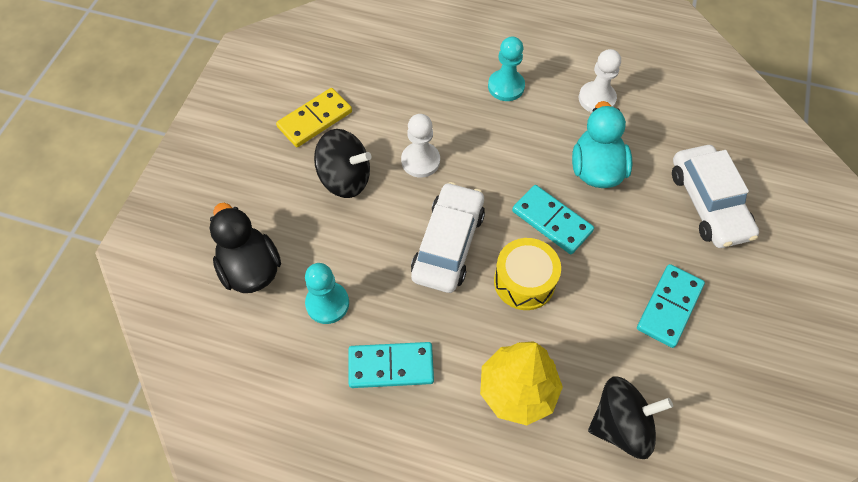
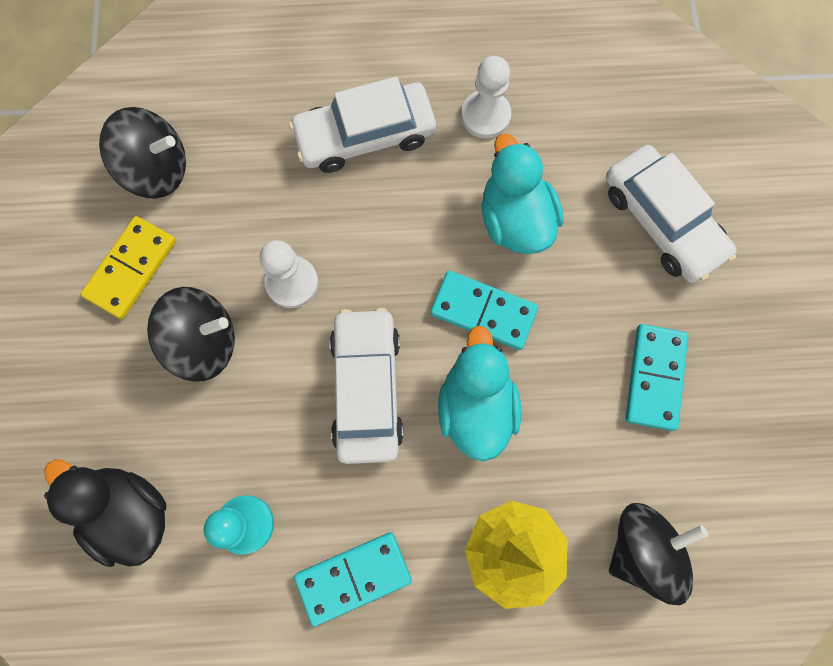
camera: 20 degrees left, 15 degrees up
(356, 66) = (157, 169): none -> black spinning top
(506, 86) = (365, 135): turquoise pawn -> white car
(524, 281) = (476, 406): yellow drum -> turquoise duck

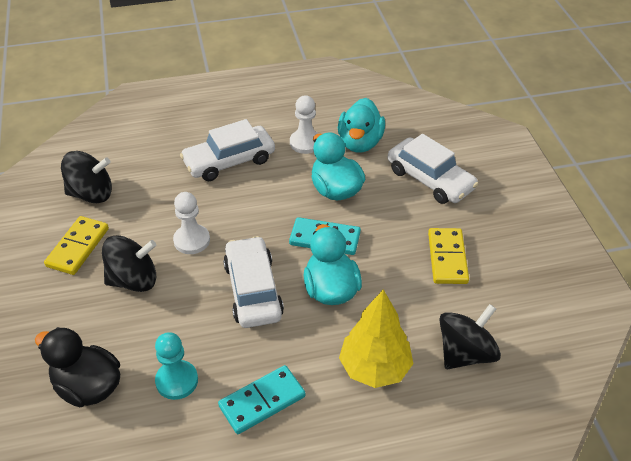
camera: 10 degrees left, 30 degrees down
(569, 129) = (360, 143): none -> turquoise duck
(655, 377) = (447, 258): turquoise domino -> yellow domino

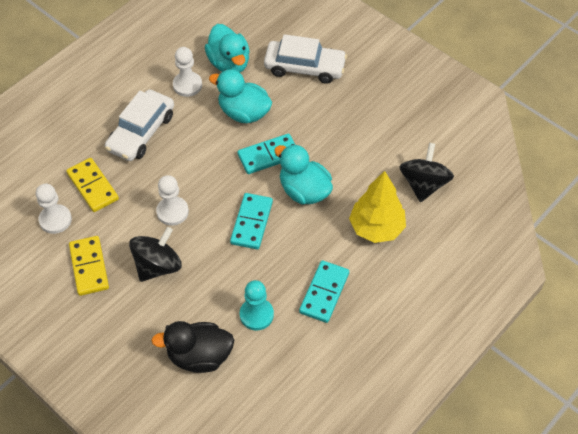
camera: 35 degrees left, 10 degrees up
(91, 194) = (55, 220): black spinning top -> white pawn
(253, 290) = (251, 222): white car -> turquoise domino
(447, 258) = (363, 123): yellow domino -> yellow domino (93, 186)

